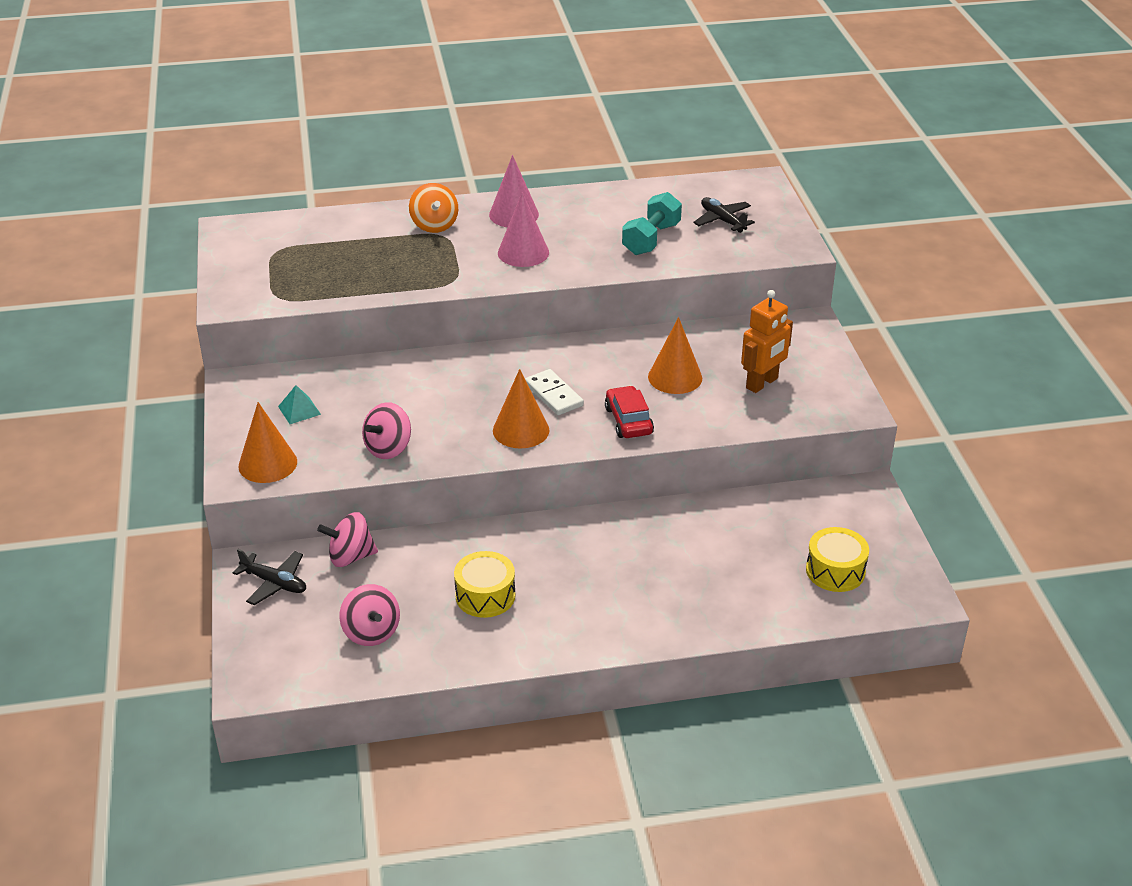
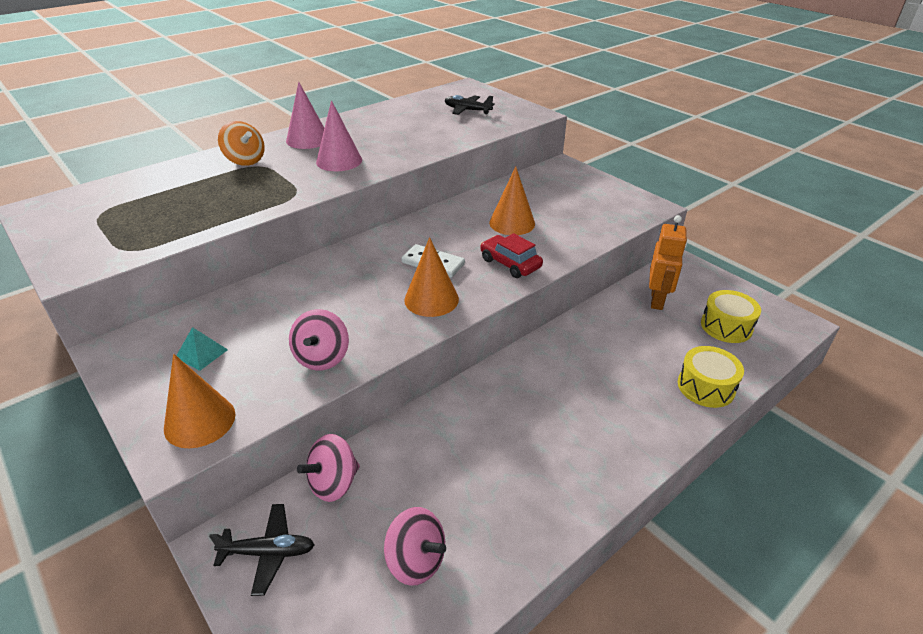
camera: 30 degrees left, 0 degrees up
(485, 596) = (495, 465): yellow drum -> yellow drum (706, 387)
(651, 239) = (429, 131): turquoise dumbbell -> none
(762, 383) = (575, 209): orange robot -> orange robot (657, 300)

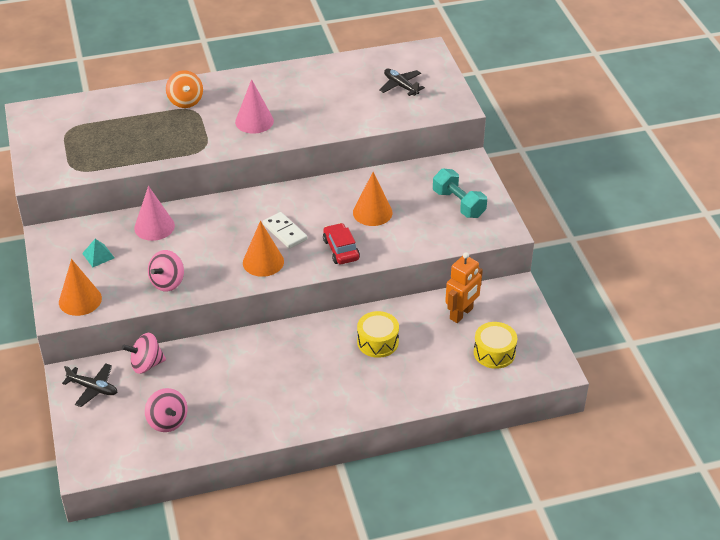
camera: 25 degrees right, 5 degrees up
(308, 139) = (244, 89): pink cone -> pink cone (154, 227)
(587, 196) = (458, 204): none -> turquoise dumbbell
(706, 387) = (430, 389): yellow drum -> yellow drum (377, 342)

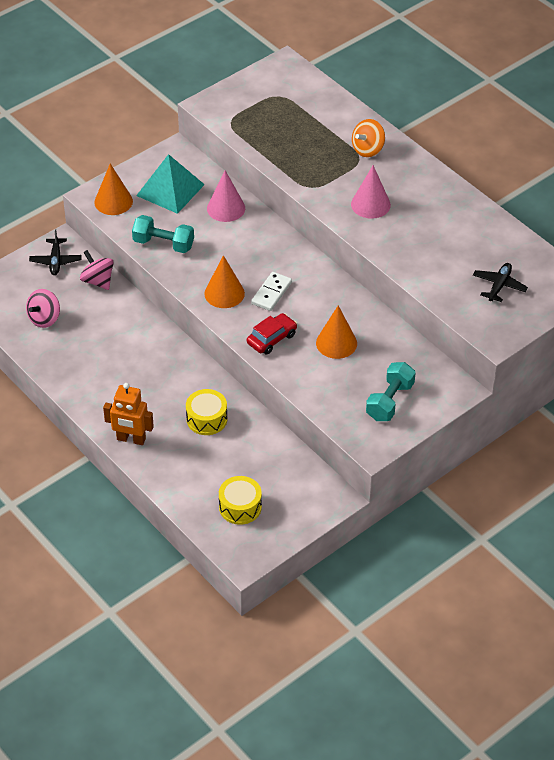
camera: 65 degrees right, 5 degrees up
(98, 255) = (170, 190): turquoise pyramid -> turquoise pyramid, size x2.19
(167, 282) = (163, 244): pink spinning top -> turquoise dumbbell
(461, 314) = (277, 467): orange robot -> orange robot (131, 439)

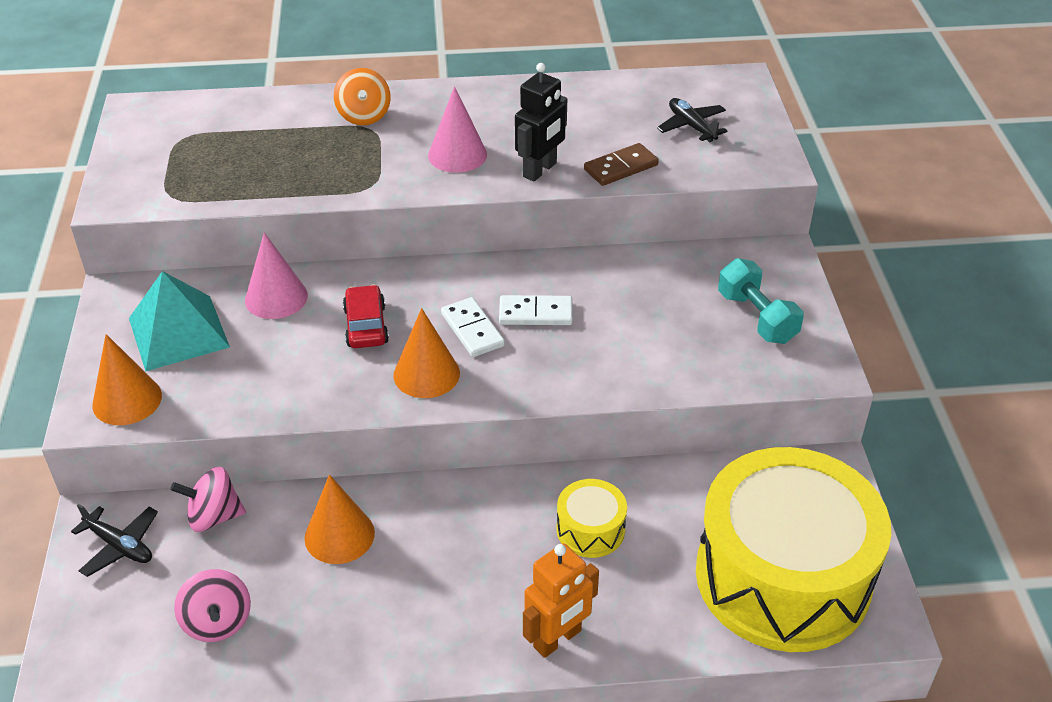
camera: 55 degrees left, 5 degrees down
(163, 244) = (269, 388): turquoise dumbbell -> none
(240, 507) = (783, 576): yellow drum -> yellow drum, size x2.45
(271, 339) = (554, 369): red car -> red car (366, 326)
(307, 310) = (535, 313): none -> white domino
(336, 343) = (616, 315): orange cone -> orange cone (339, 535)
(390, 243) = (540, 170): none -> black robot
(426, 275) = (621, 167): none -> brown domino

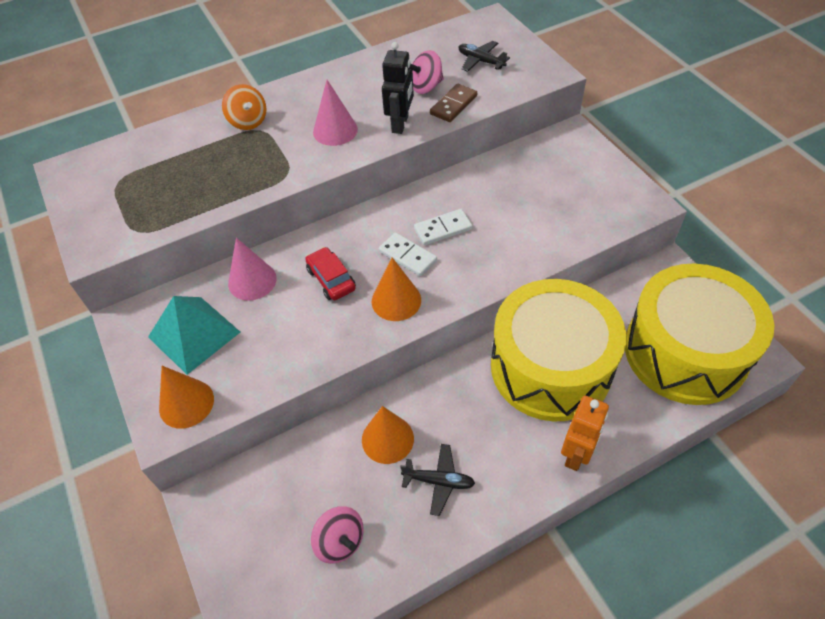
camera: 20 degrees left, 10 degrees up
(119, 546) = (232, 513): black plane -> black plane (438, 481)
(214, 516) = (289, 461): pink spinning top -> pink spinning top (426, 87)
(590, 529) = (550, 367): yellow drum -> yellow drum, size x2.45
(756, 317) = (585, 182): turquoise dumbbell -> none

